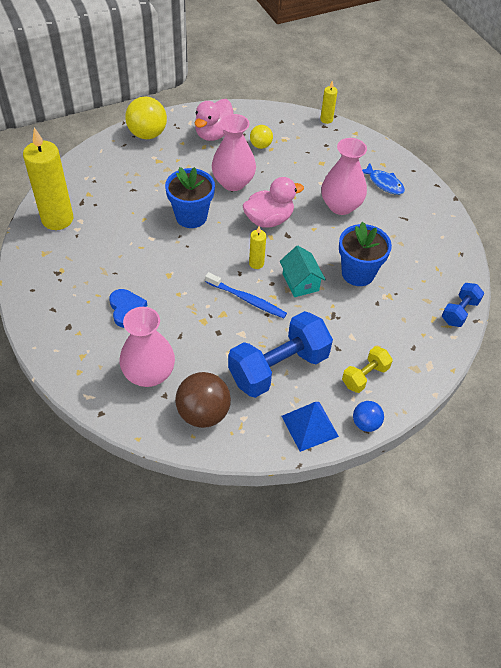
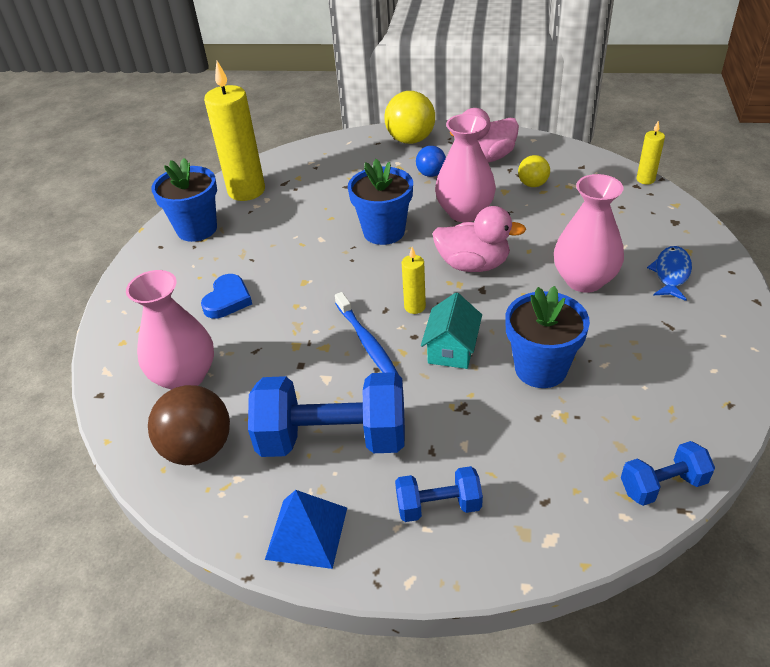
camera: 40 degrees right, 10 degrees down
(48, 265) = (197, 229): none -> blue flower pot
(365, 376) = (438, 506): yellow dumbbell -> blue dumbbell
(365, 423) = (385, 571): blue ball -> blue ball (431, 174)
(384, 183) = (671, 273): blue fish -> blue fish turned 150 degrees counterclockwise

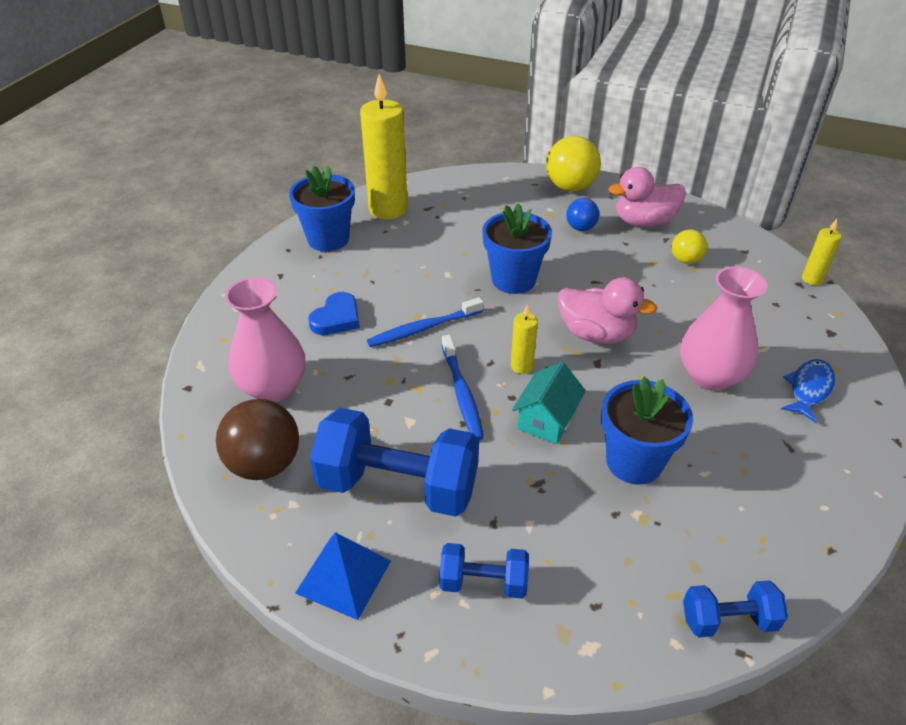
camera: 10 degrees right, 0 degrees up
(313, 292) = (423, 328): none -> blue toothbrush
(464, 212) = (604, 276): pink vase -> none

